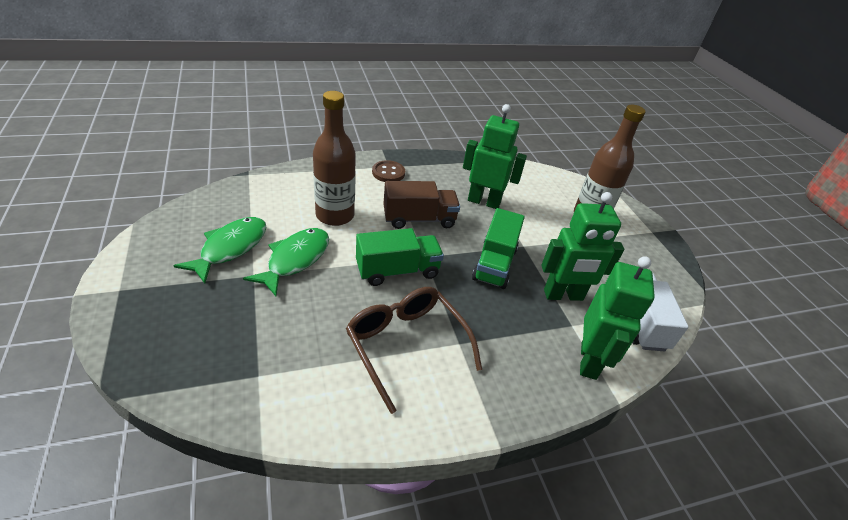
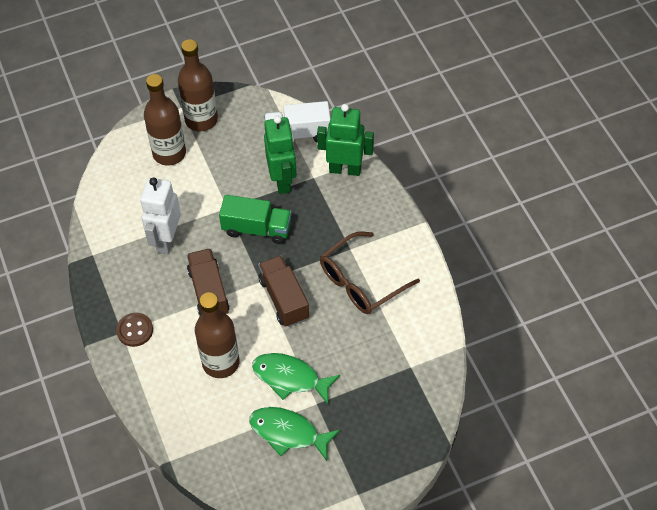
camera: 90 degrees left, 15 degrees up
(397, 271) = (284, 299): green truck -> brown truck
(484, 202) = (166, 240): green robot -> white robot
(639, 243) = (201, 120): none -> brown bottle

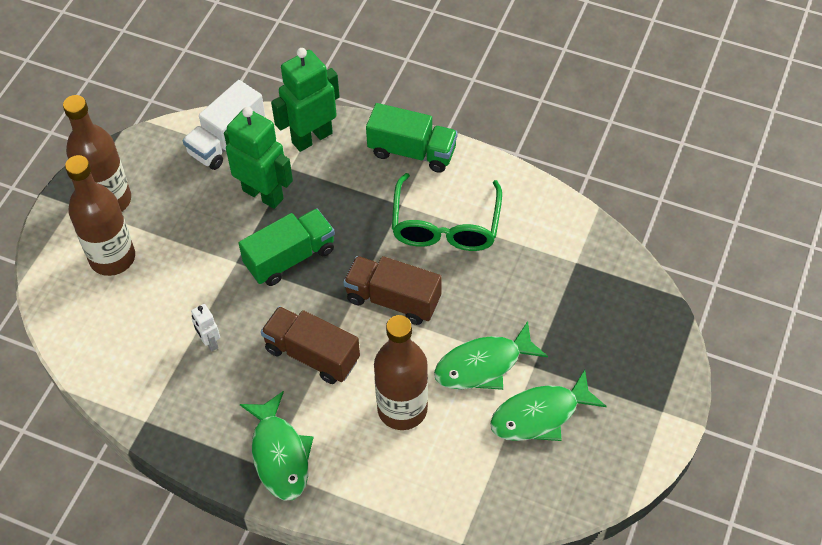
camera: 45 degrees left, 0 degrees up
(135, 330) = (280, 454): brown button -> green fish
(166, 240) = (210, 342): white robot -> white robot, size x0.48
(361, 282) = (445, 225): brown glasses -> green glasses
(392, 223) = (412, 151): none -> green truck

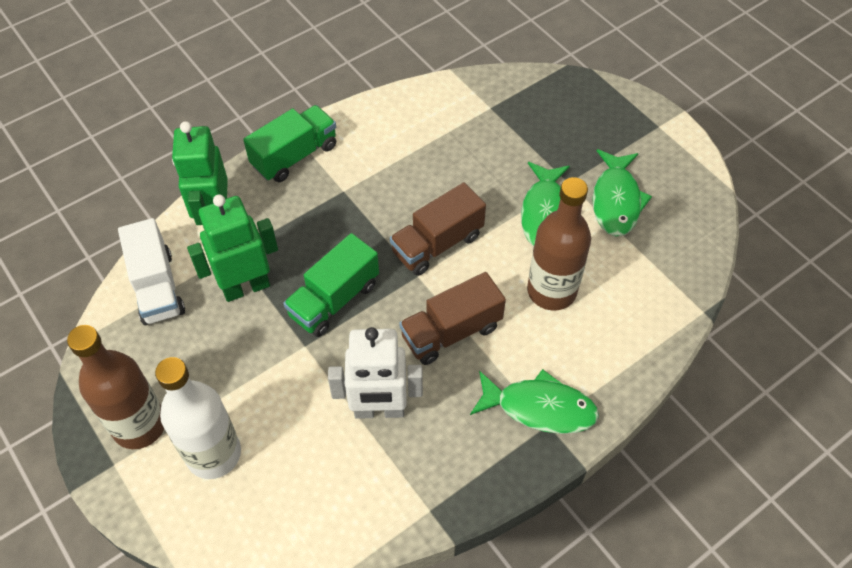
camera: 60 degrees left, 0 degrees up
(112, 258) = (213, 454): brown bottle -> white bottle
(210, 342) = (379, 410): white robot -> white robot, size x2.09
(290, 258) = (334, 299): green truck -> green truck turned 135 degrees counterclockwise
(445, 225) = (390, 171): green glasses -> none

